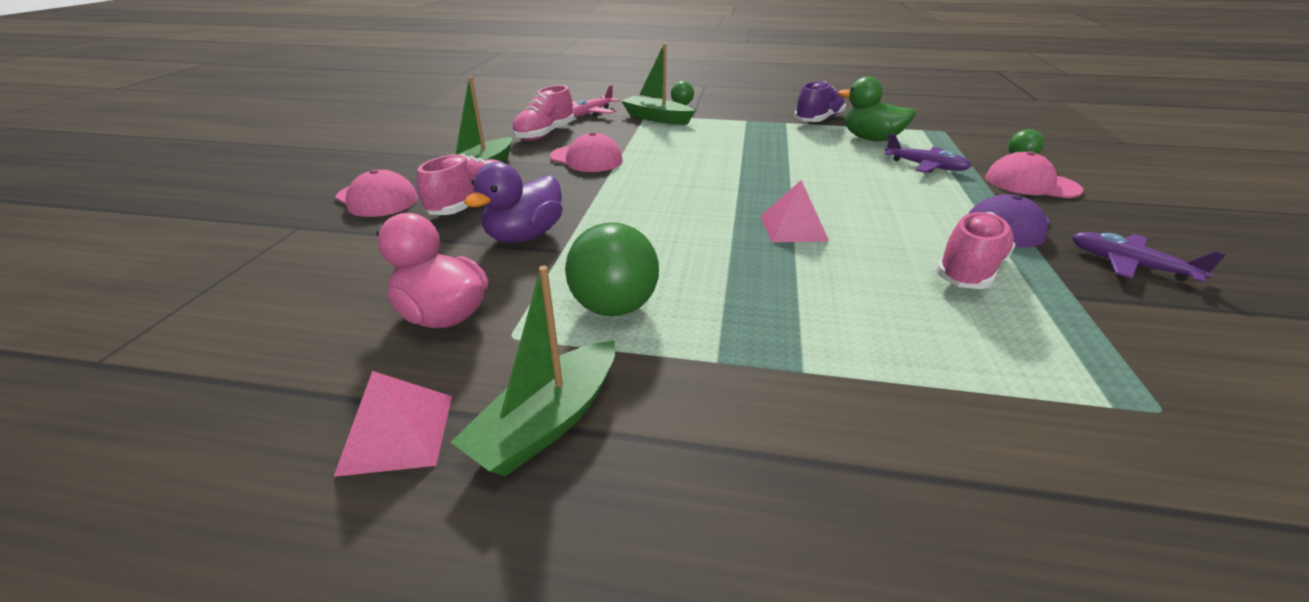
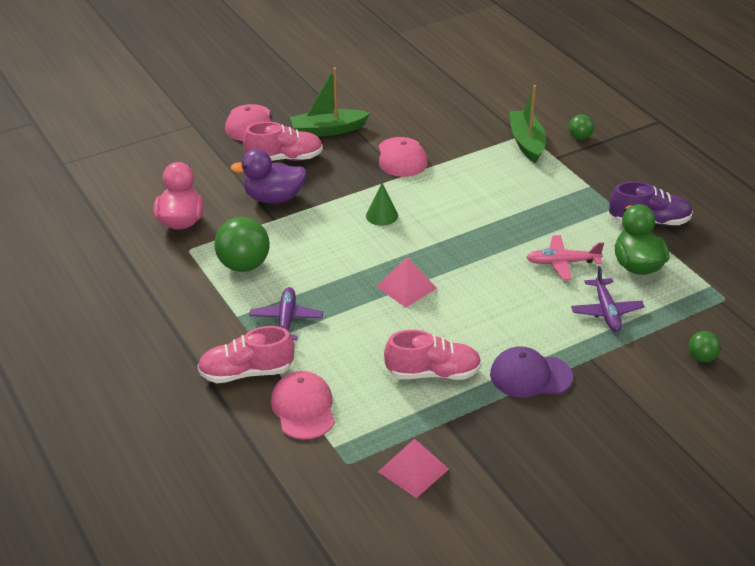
camera: 50 degrees right, 5 degrees up
(397, 433) = (109, 260): pink pyramid -> pink pyramid (413, 470)
(545, 134) = (419, 115): pink shoe -> pink shoe (246, 372)
(547, 422) = (151, 291): green boat -> none
(591, 113) = (491, 108): pink plane -> pink plane (562, 263)
(656, 196) = (381, 215): none -> green cone
(1031, 183) = (640, 374): pink cap -> pink cap (303, 408)
(1129, 265) = (526, 440): purple plane -> purple plane (286, 320)

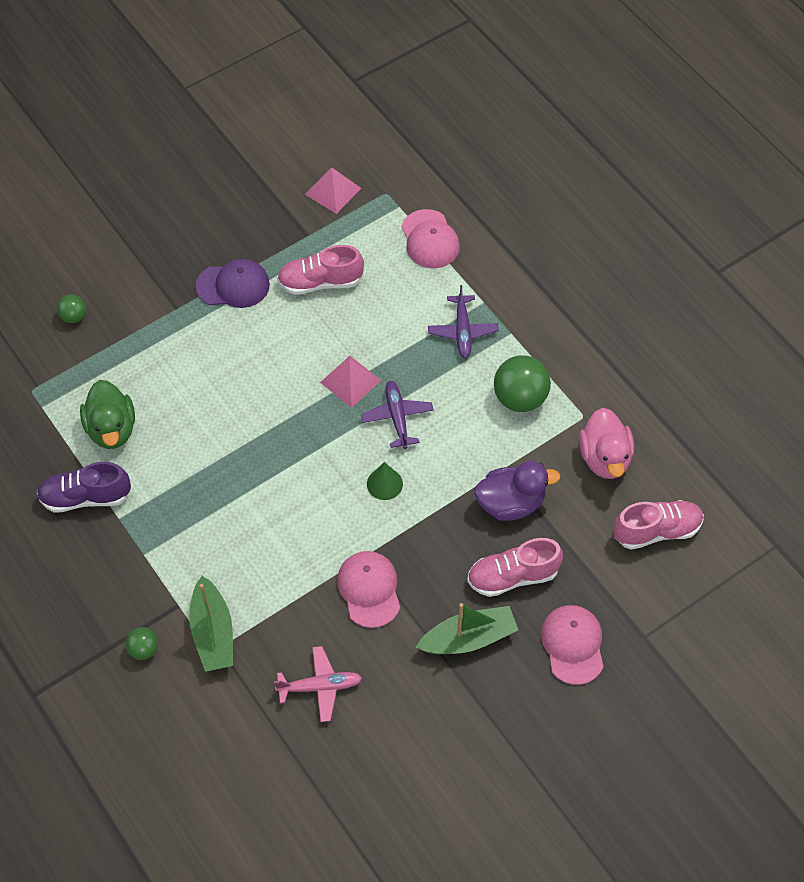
camera: 175 degrees right, 20 degrees up
(246, 372) = (486, 271): pink shoe -> pink shoe (656, 531)
(562, 263) = (190, 426): pink plane -> pink plane (320, 686)
(606, 311) = (153, 365): purple plane -> purple plane (397, 417)

